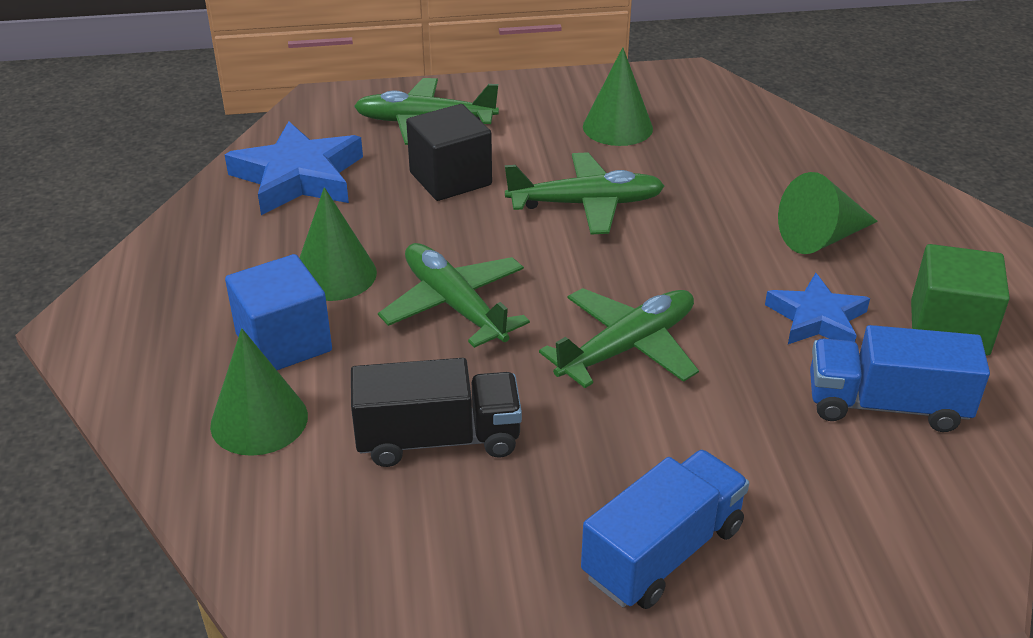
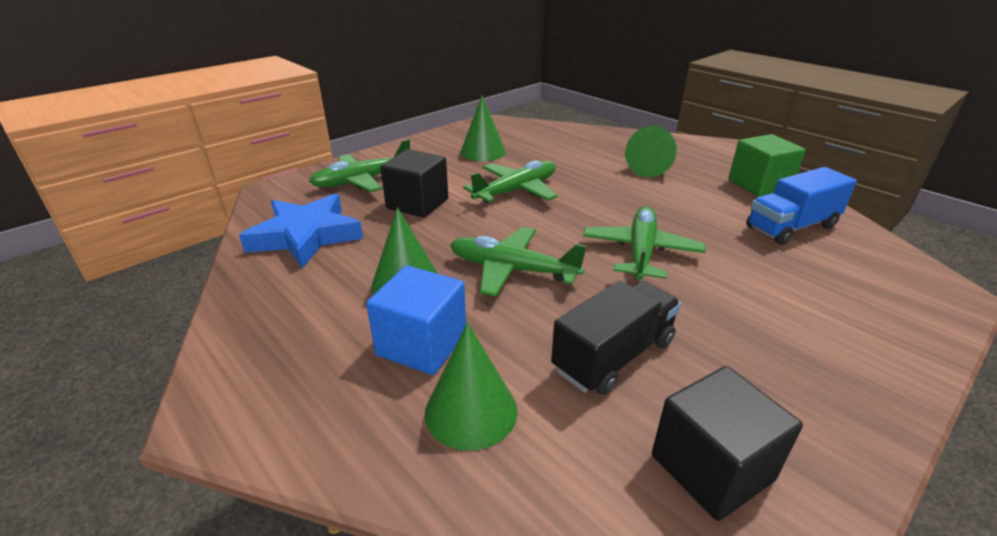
camera: 35 degrees left, 5 degrees down
(392, 569) = (711, 467): none -> black cube
(662, 552) = (826, 354): blue truck -> none
(816, 318) = (703, 202): blue star -> none

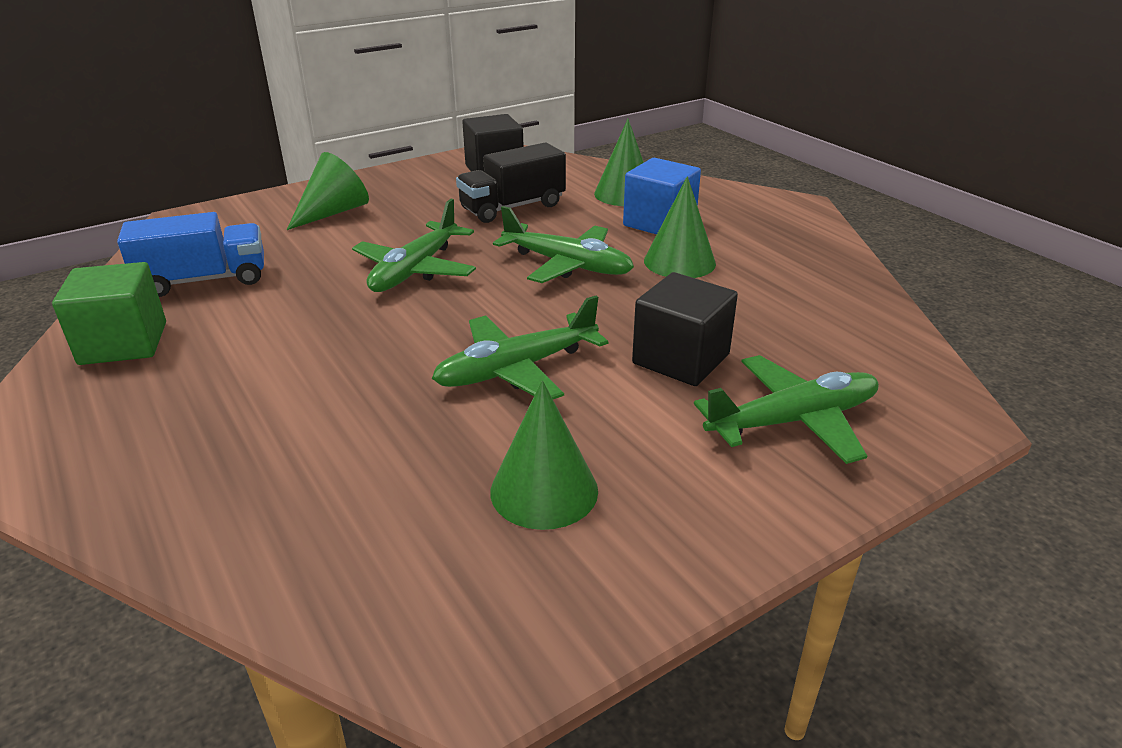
camera: 170 degrees left, 0 degrees up
(306, 236) = (824, 321): blue star -> none
(651, 168) = (239, 399): green cone -> green cone (333, 212)

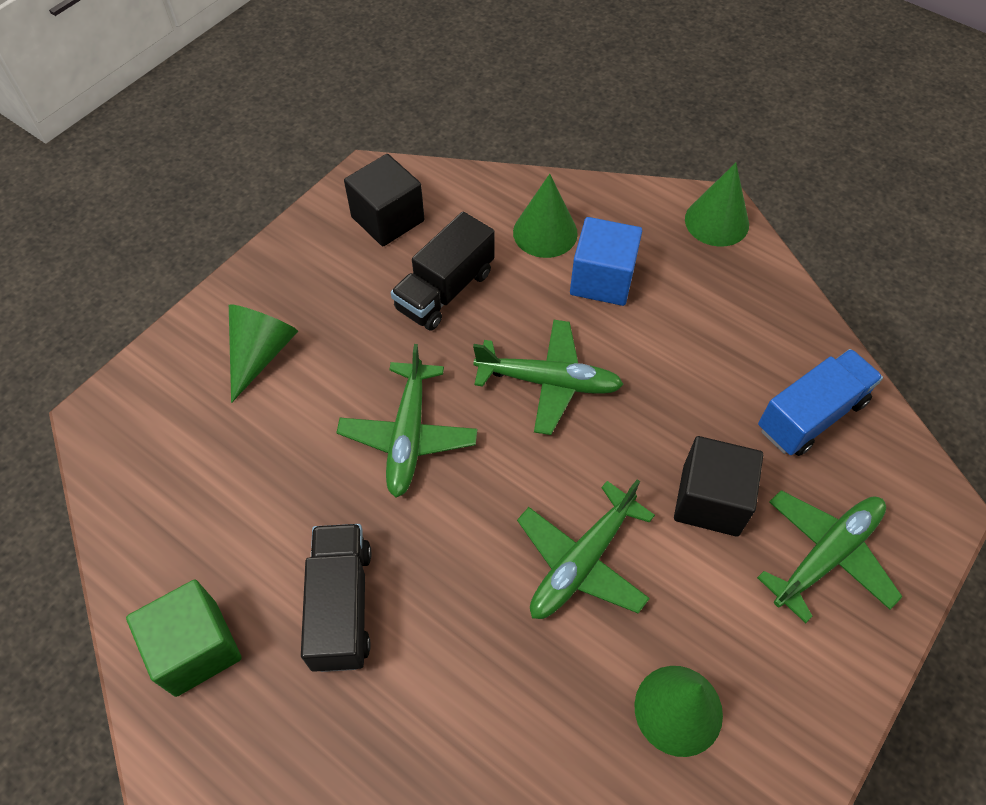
camera: 20 degrees left, 25 degrees up
(204, 280) = (204, 520): blue truck -> blue truck (811, 415)
(268, 347) = (341, 606): none -> black truck
(679, 262) = (648, 345): green cone -> green cone (716, 221)

